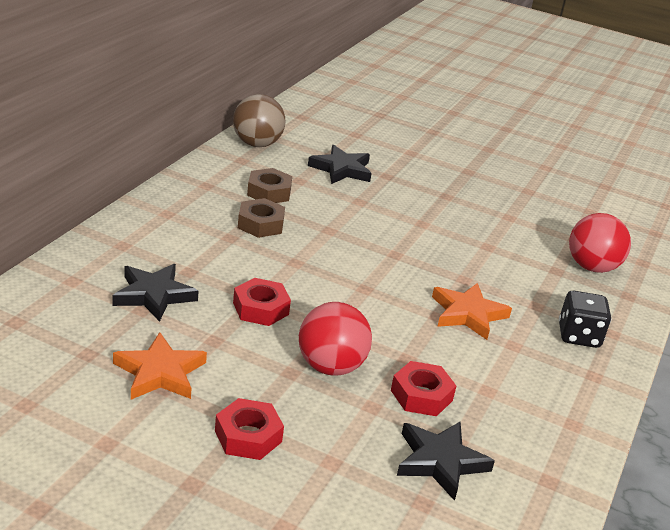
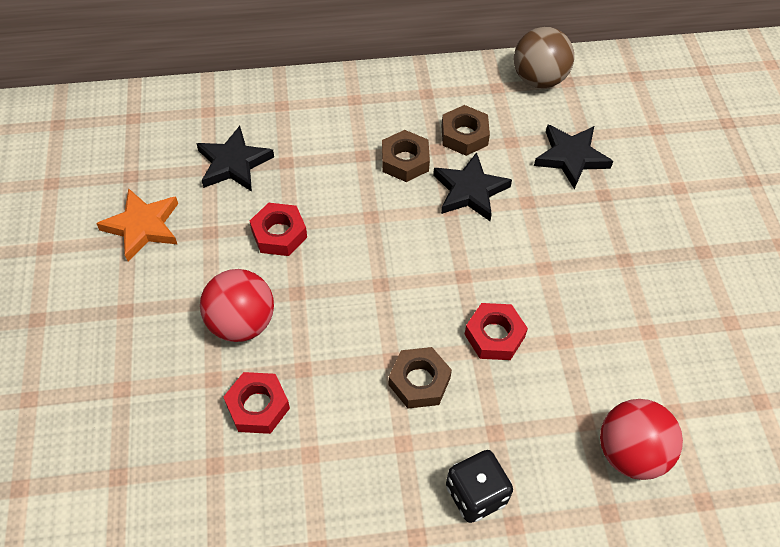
camera: 60 degrees right, 25 degrees up
(248, 436) = (112, 320): red nut -> red nut (494, 335)
(440, 462) = (178, 464): black star -> black star (470, 191)
(468, 314) = (419, 381): orange star -> brown nut

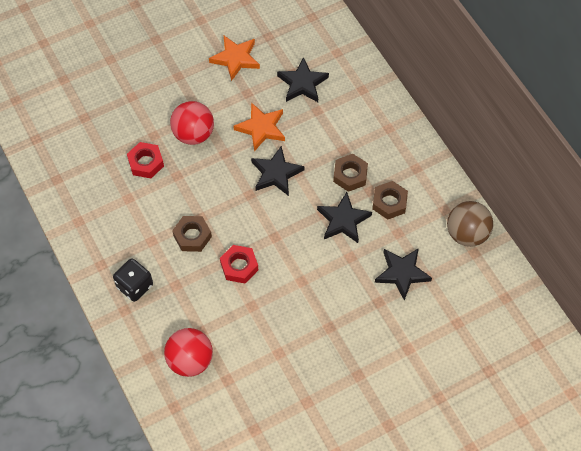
camera: 70 degrees right, 5 degrees up
(279, 234) = (261, 128): red nut -> orange star
(362, 241) = (276, 173): none -> black star

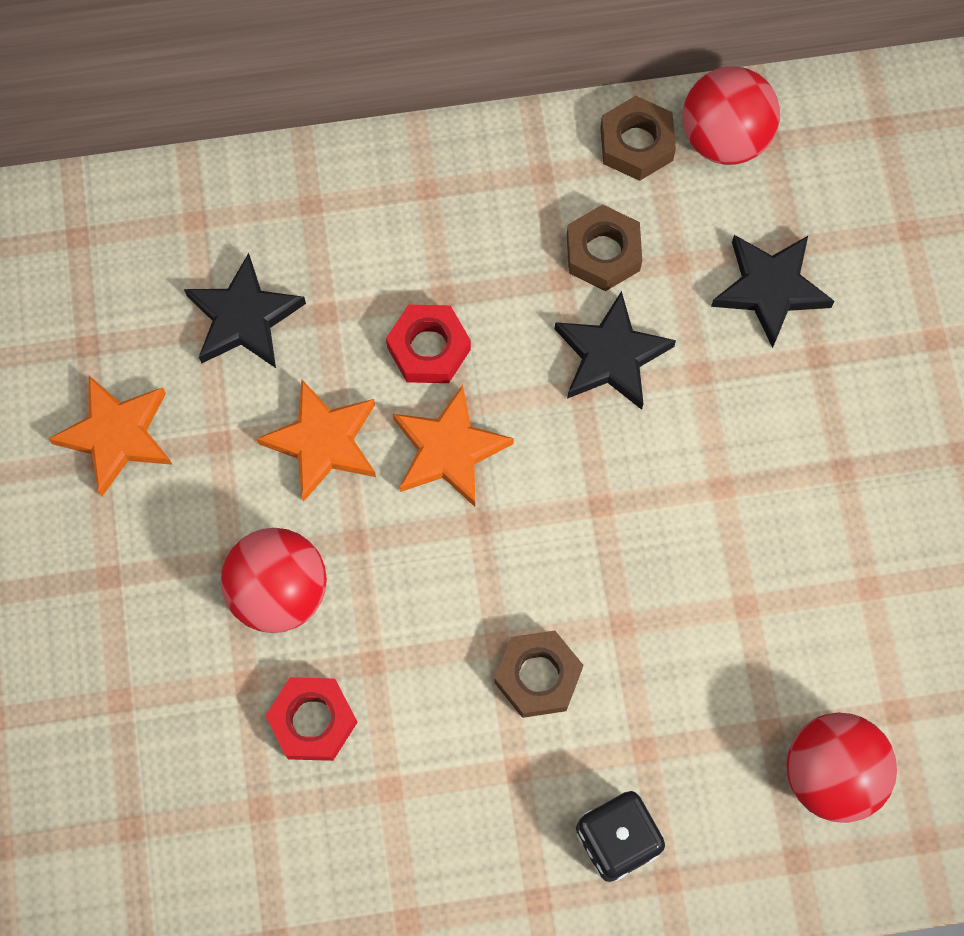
camera: 70 degrees left, 10 degrees up
(239, 266) = (645, 601): red nut -> red nut (429, 348)
(276, 173) = (449, 450): black star -> orange star
(350, 175) = (510, 304): brown nut -> brown nut (636, 144)
(466, 234) = (724, 138): brown ball -> red ball

